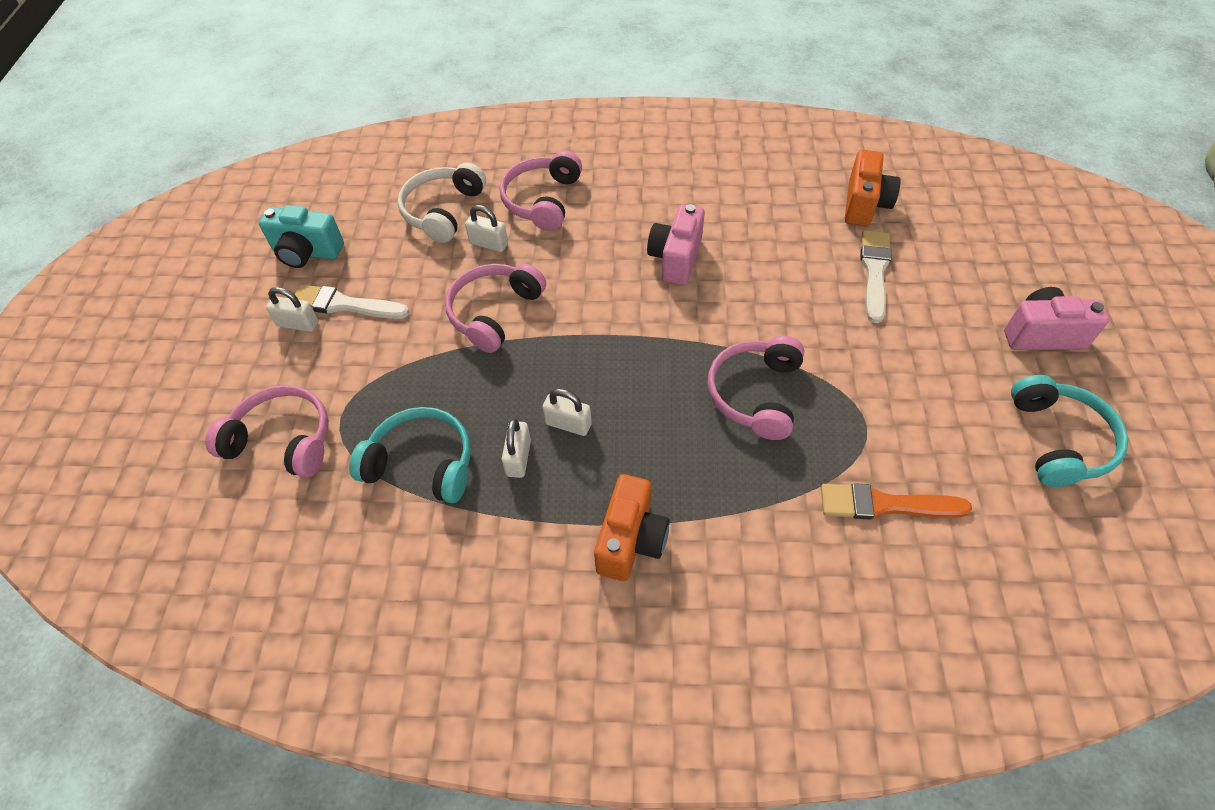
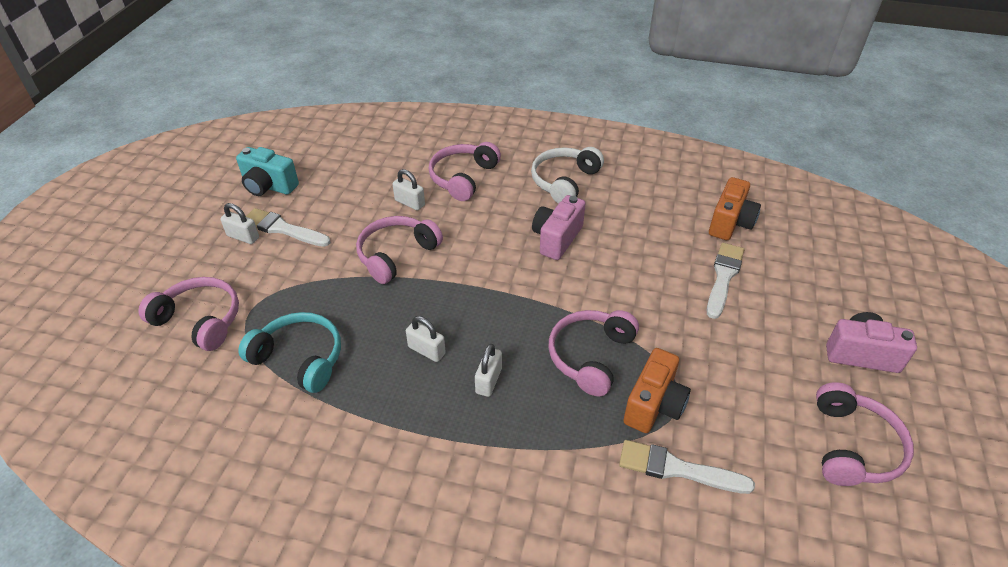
camera: 10 degrees right, 10 degrees down
(443, 211) = (382, 173): white headphones -> white headphones (564, 181)
(518, 458) = (377, 369): white padlock -> white padlock (488, 381)
(631, 540) = (447, 453): orange camera -> orange camera (654, 405)
(885, 504) = (677, 469): orange brush -> white brush
(1059, 440) = (853, 446): turquoise headphones -> pink headphones

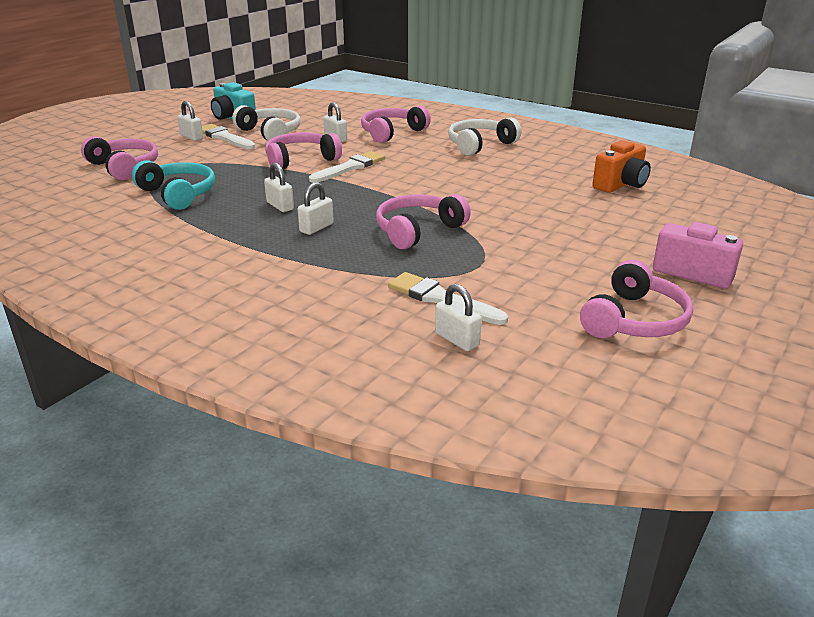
camera: 20 degrees right, 15 degrees down
(330, 207) = (270, 133): none -> white headphones
(556, 239) = (445, 171): pink camera -> none
(654, 405) = (452, 264): orange camera -> none
(723, 277) = (586, 211): white brush -> white brush (350, 167)
(726, 531) = (457, 339): none -> white padlock

